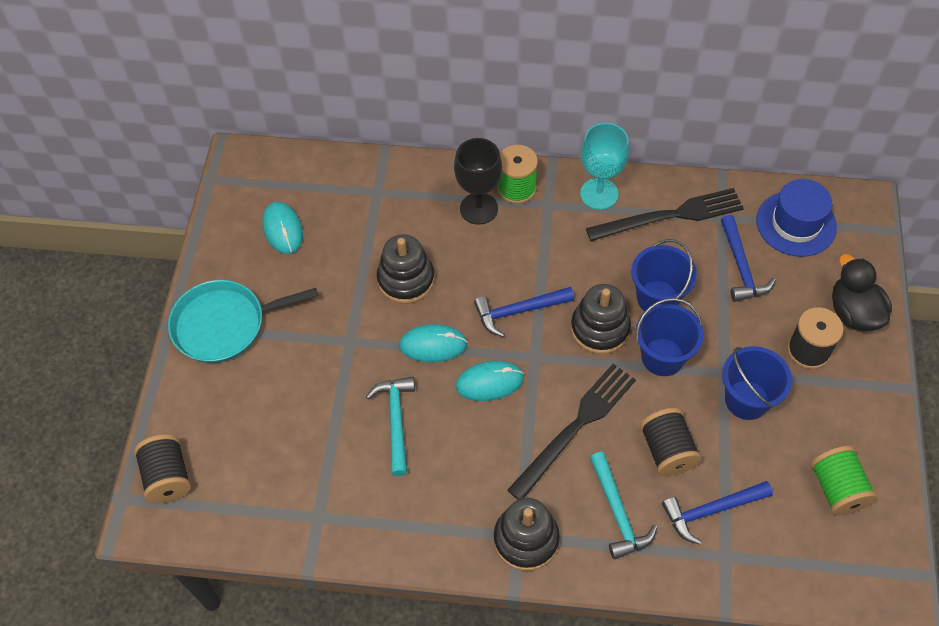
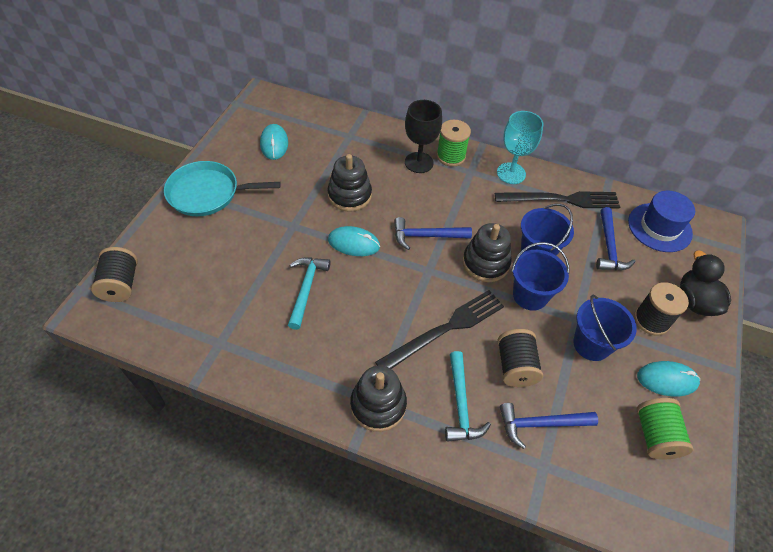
camera: 10 degrees right, 5 degrees down
(489, 382) = (388, 280): turquoise mouse -> turquoise mouse (667, 380)

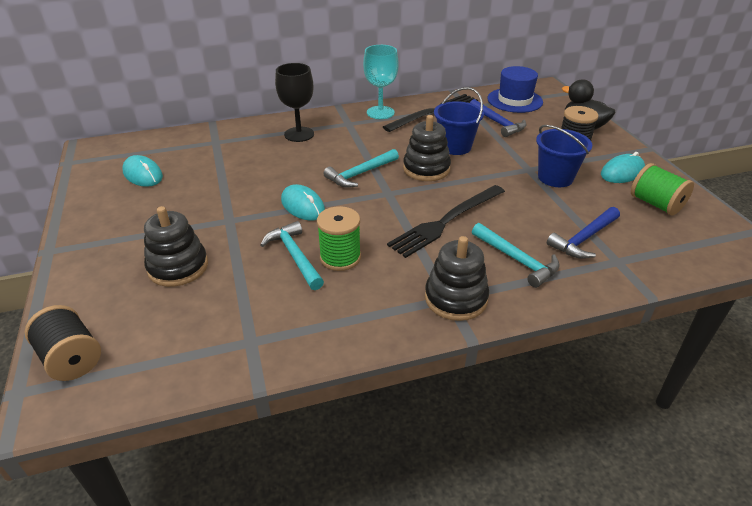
camera: 35 degrees left, 15 degrees down
(207, 193) = (105, 237): turquoise pan -> none
(349, 195) = (261, 178): black stacking toy -> black stacking toy (178, 267)
(354, 243) = (303, 206): turquoise mouse -> turquoise mouse turned 75 degrees clockwise
(426, 236) = (360, 174): blue hammer -> turquoise hammer
(445, 329) = (446, 221): black fork -> black fork turned 150 degrees counterclockwise
(451, 156) = (321, 121): green spool -> green spool (340, 257)
(515, 366) = (524, 216): black spool -> none
(530, 295) = (481, 172): blue bucket -> none

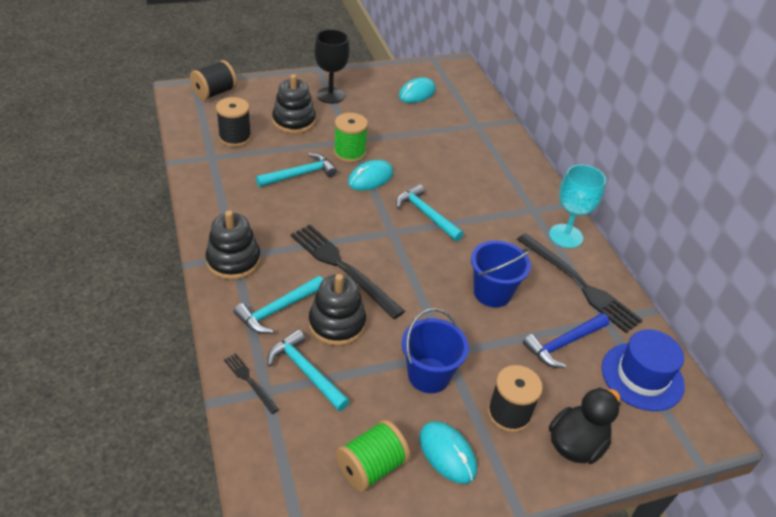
camera: 85 degrees right, 5 degrees up
(206, 321) = (235, 138): none -> black spool
(299, 134) = (500, 175): black goblet -> black goblet (330, 95)
(340, 257) = (295, 198): green spool -> green spool (349, 153)
(426, 169) = (440, 263): black stacking toy -> black stacking toy (337, 324)
(584, 239) = (306, 371): blue hammer -> turquoise hammer
(613, 272) = (249, 381): none -> black fork

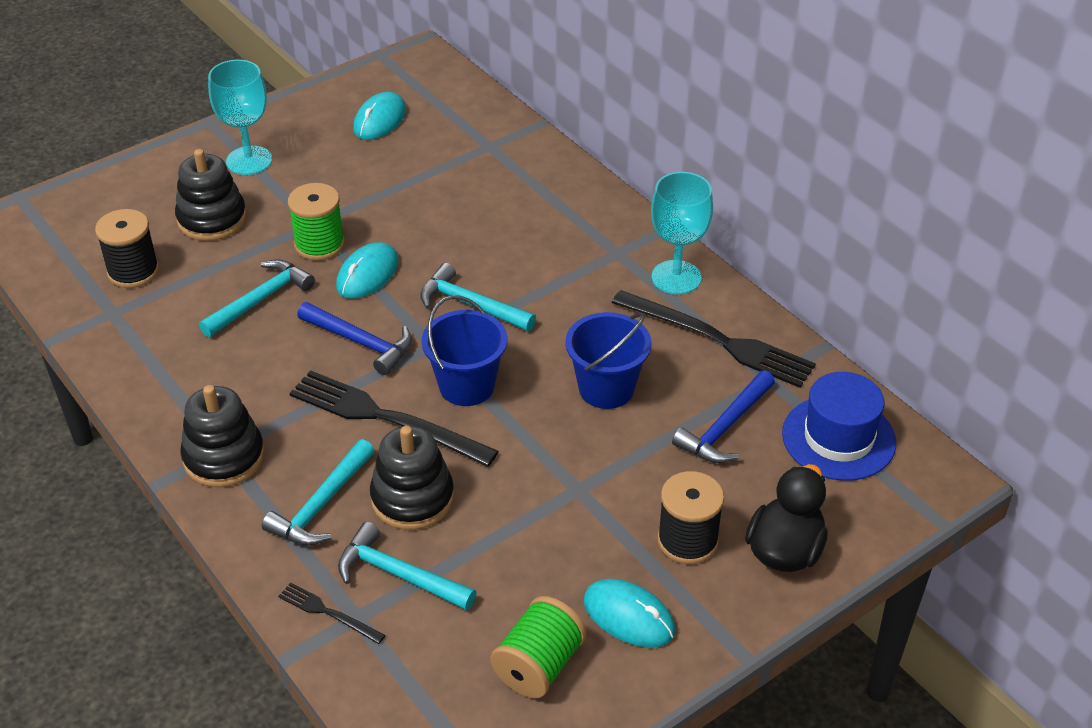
camera: 15 degrees left, 0 degrees up
(214, 93) = (64, 208): black spool -> none
(330, 95) = (249, 161): black goblet -> turquoise goblet
(348, 217) = (361, 342): none -> blue hammer
(429, 375) = (565, 526): blue bucket -> blue bucket (466, 386)

